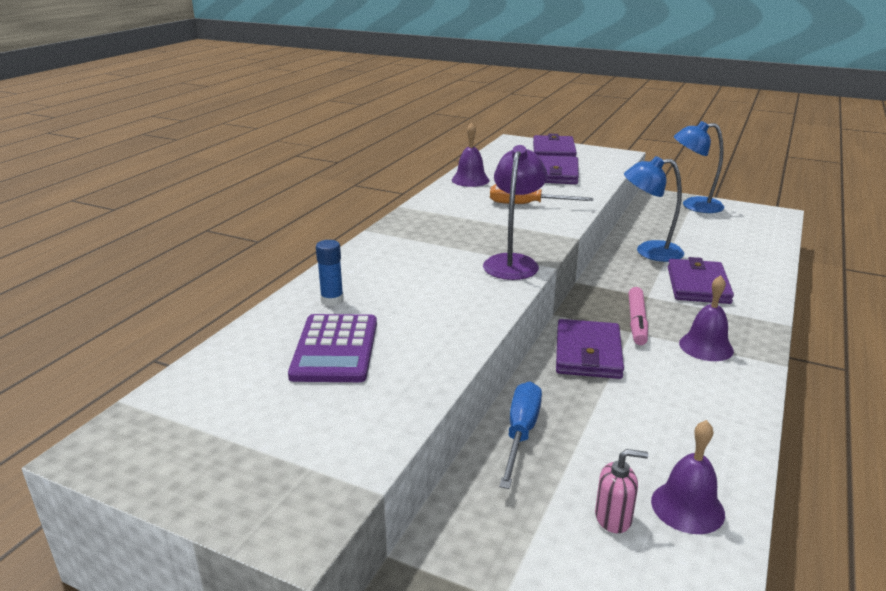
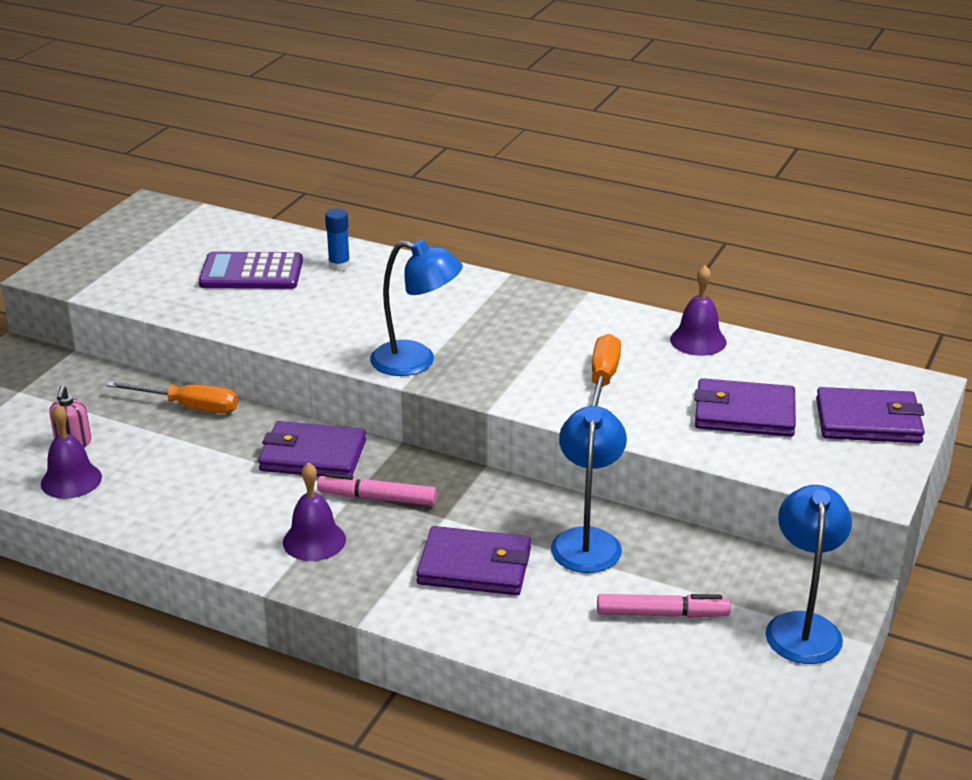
camera: 90 degrees right, 5 degrees up
(513, 262) = (416, 361): purple lamp -> blue lamp
(521, 433) = (189, 407): blue screwdriver -> orange screwdriver
(707, 235) = (662, 614): none -> pink marker

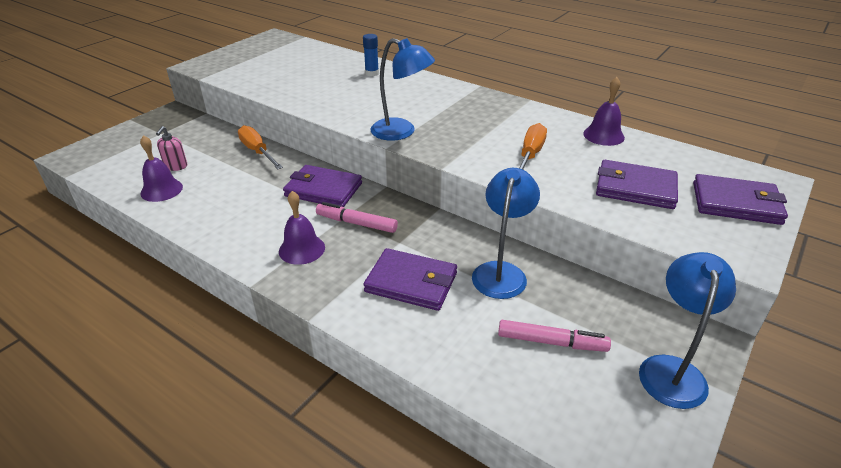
camera: 10 degrees right, 5 degrees up
(189, 407) = (257, 151): orange screwdriver -> orange screwdriver turned 150 degrees counterclockwise
(251, 272) = (316, 73): purple calculator -> none

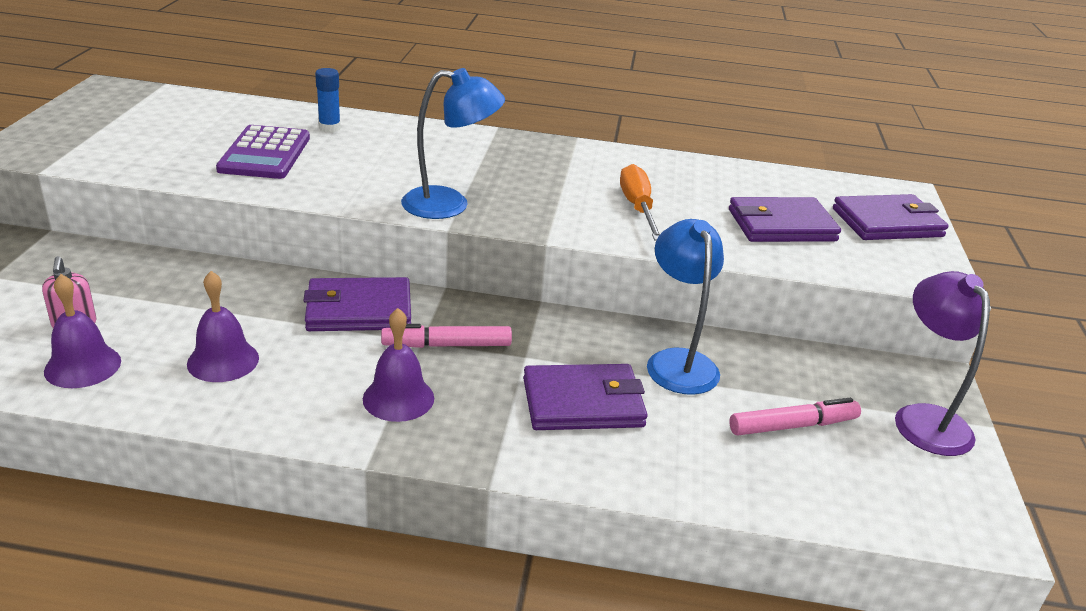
camera: 30 degrees left, 5 degrees down
(257, 151) = (202, 275): orange screwdriver -> none
(321, 84) = (265, 154): none -> purple calculator
(603, 135) = (698, 169): purple bell -> purple bell (223, 360)
(672, 369) = (924, 418): blue lamp -> purple lamp

